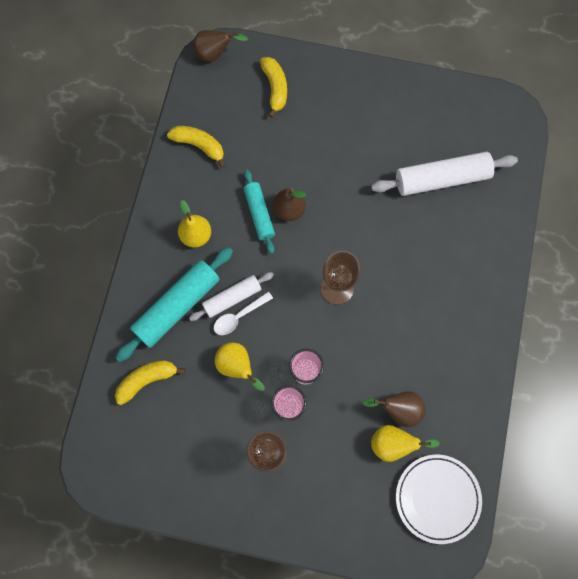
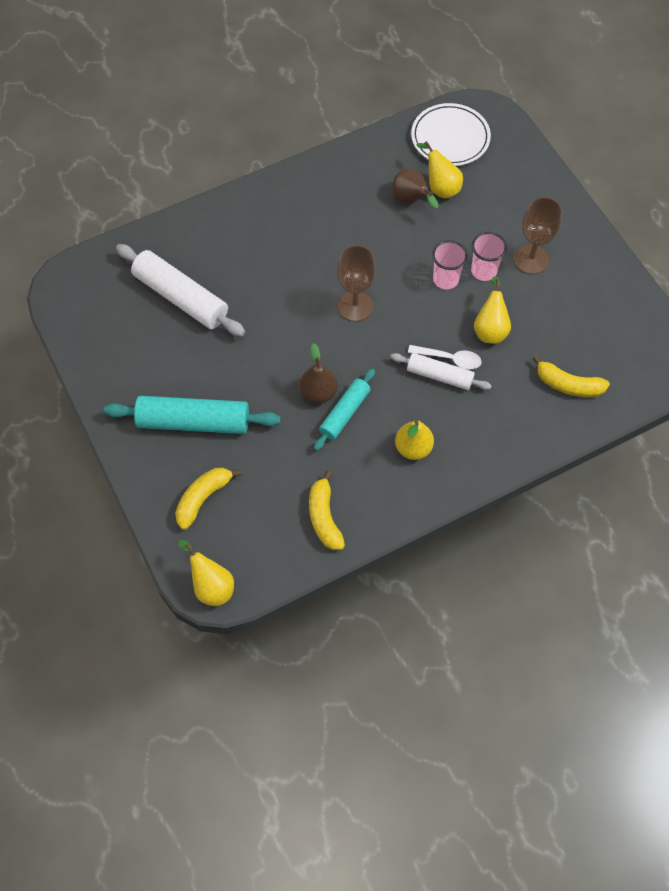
camera: 130 degrees left, 10 degrees down
(177, 306) = (488, 412): turquoise rolling pin -> turquoise rolling pin (194, 422)
(215, 54) = (211, 586): brown pear -> yellow pear

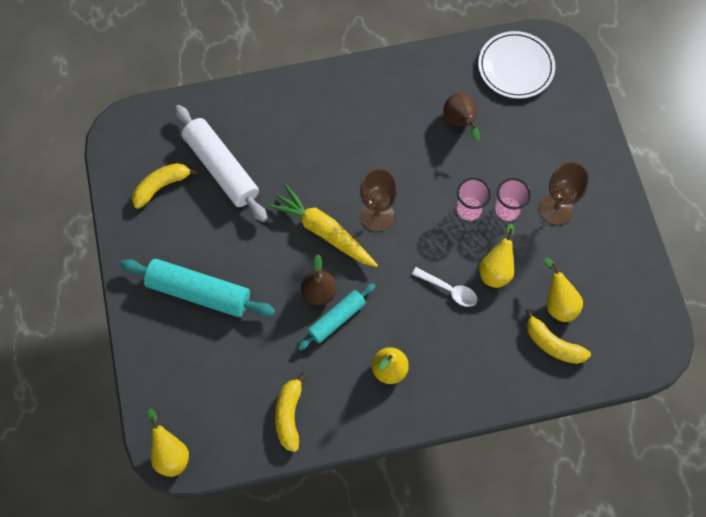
camera: 15 degrees right, 5 degrees up
(203, 498) = (187, 368): yellow banana -> yellow banana (162, 186)
(305, 333) = (323, 231): none -> yellow carrot
(439, 375) = (435, 304): white rolling pin -> none
(440, 187) = (491, 115): yellow pear -> yellow pear (558, 303)

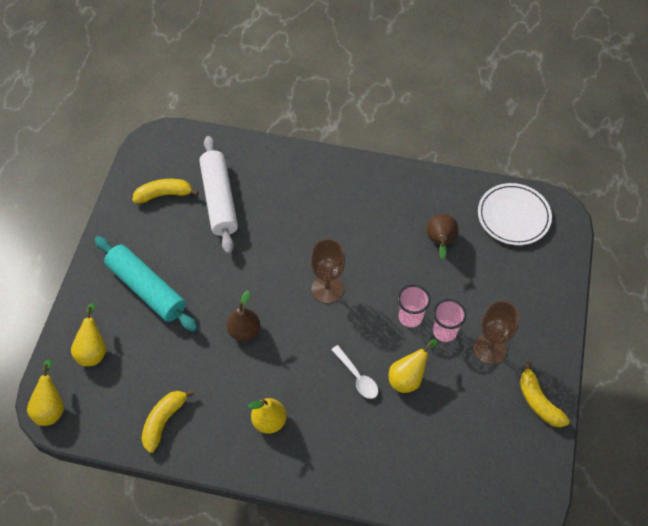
camera: 25 degrees right, 10 degrees down
(323, 231) = (275, 283): yellow carrot -> none
(337, 319) = (247, 359): turquoise rolling pin -> none
(552, 344) = (427, 464): yellow banana -> yellow banana (538, 401)
(558, 303) = (450, 431): yellow pear -> yellow pear (93, 350)

